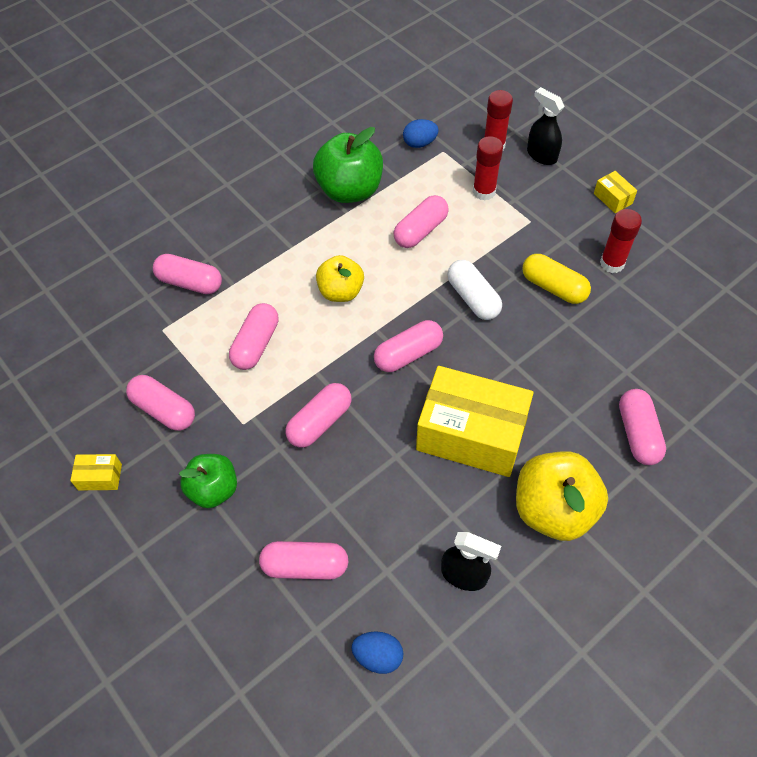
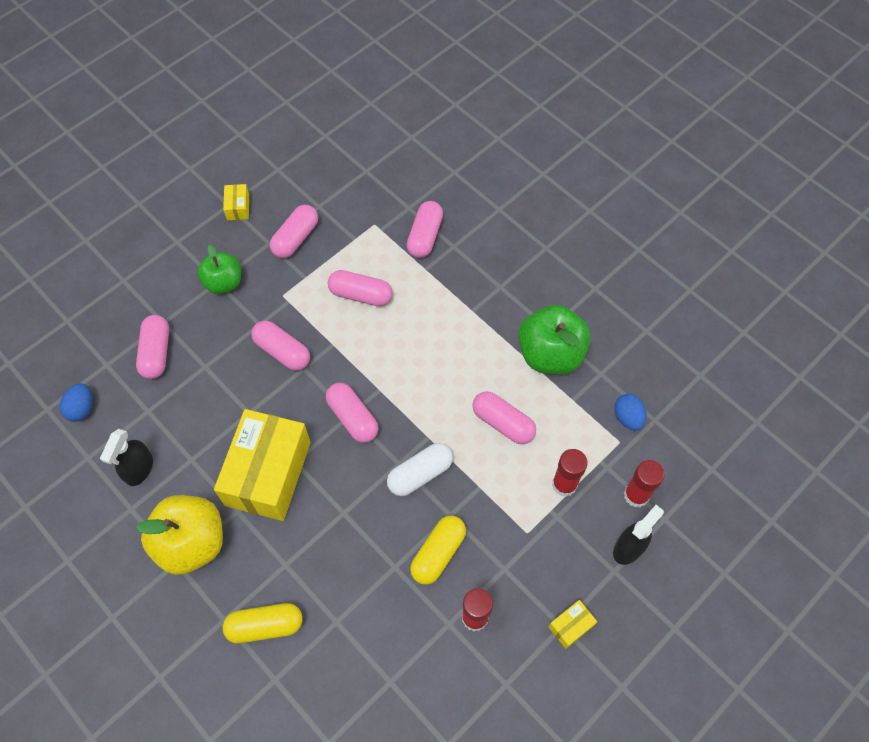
camera: 85 degrees right, 5 degrees up
(341, 292) = (421, 356): yellow apple -> none
(637, 434) = (265, 626): pink capsule -> yellow capsule

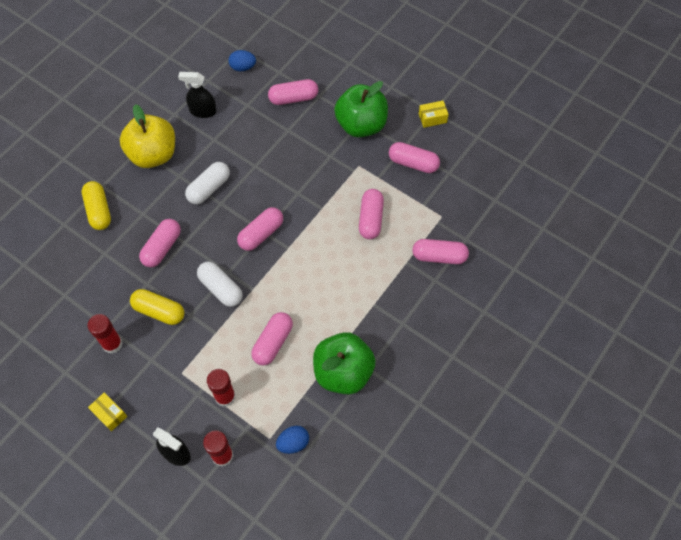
camera: 80 degrees right, 0 degrees up
(224, 283) = (361, 125): green apple -> green apple, size x1.57
(268, 473) = (209, 188): yellow box -> white capsule
(282, 351) = (309, 176): pink capsule -> pink capsule (162, 248)

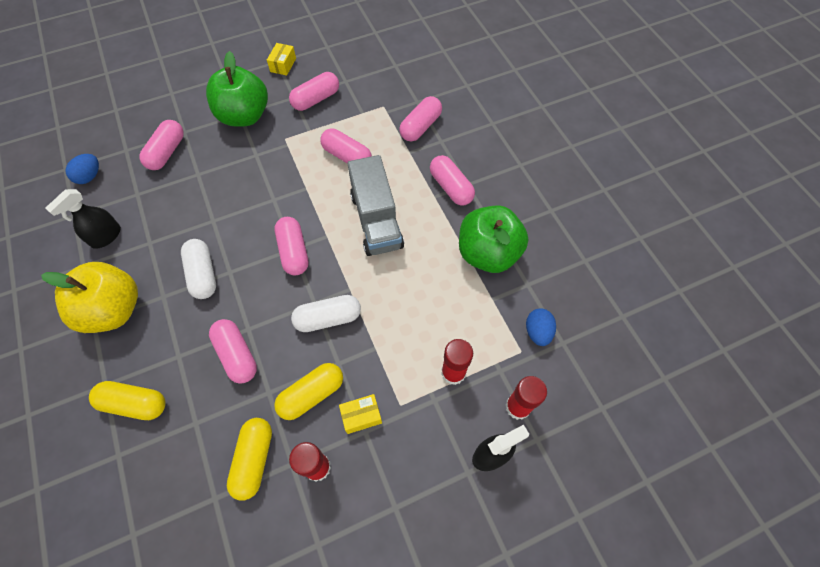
camera: 60 degrees left, 0 degrees up
(98, 303) = (254, 459): none -> yellow capsule
(110, 414) = (404, 511): yellow box -> yellow box (361, 416)
(273, 342) = (420, 298): pink capsule -> pink capsule (451, 187)
(323, 274) = (376, 220): none -> grey truck

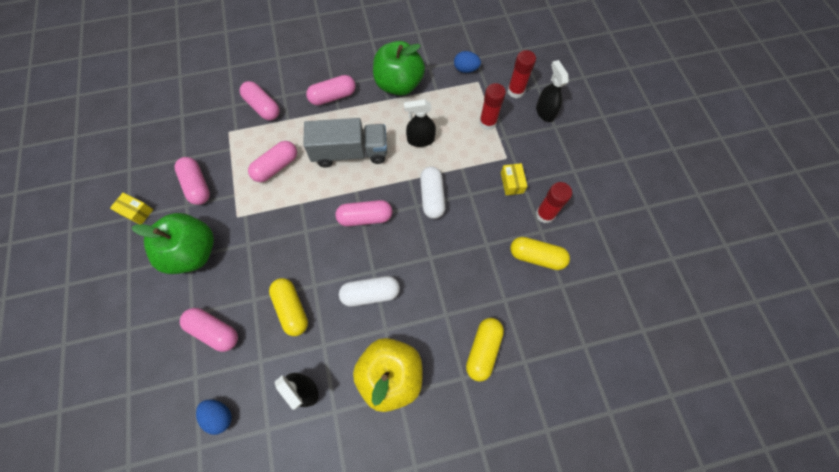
camera: 80 degrees left, 5 degrees up
(237, 355) = (452, 266): pink capsule -> none
(312, 394) = (492, 214): yellow capsule -> yellow capsule (292, 309)
(408, 292) = (420, 140): none -> black spray bottle

